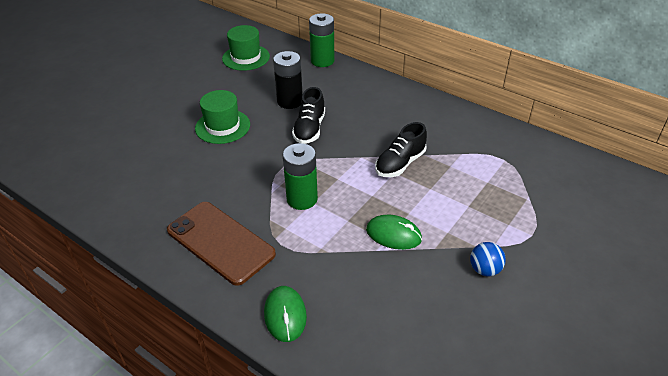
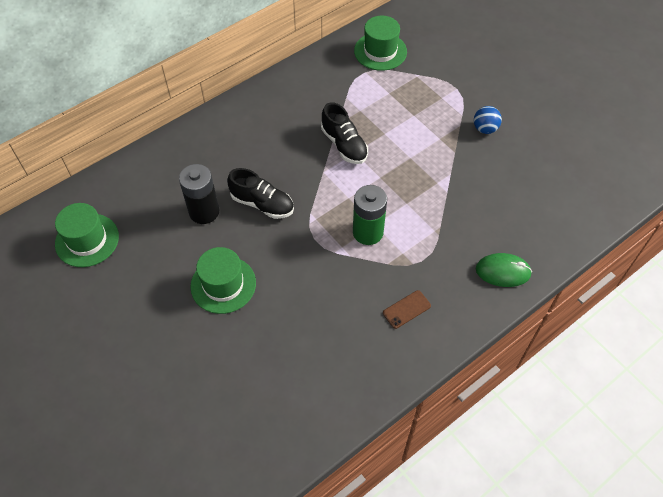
camera: 75 degrees left, 15 degrees up
(220, 242) = (406, 309): brown phone -> brown phone, size x0.42
(322, 61) = (137, 164): green battery -> none
(393, 234) = (433, 175): green mouse -> none
(541, 165) = (380, 51): none -> green hat

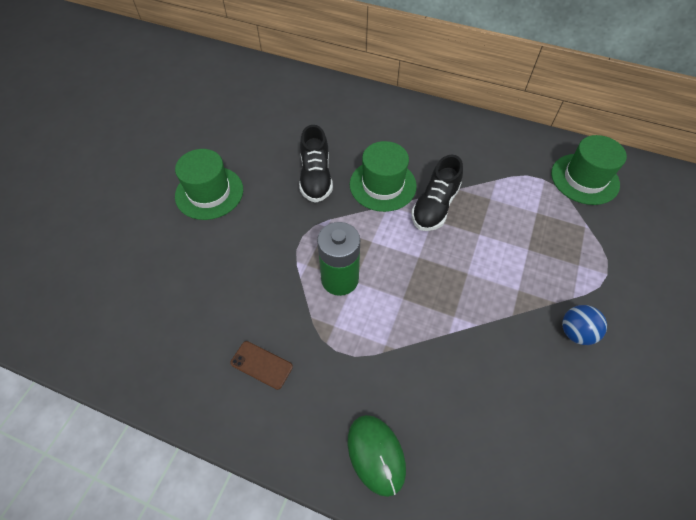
camera: 60 degrees right, 0 degrees up
(87, 240) = (206, 88): green hat -> green hat (382, 185)
(204, 212) = (279, 142): black battery -> none

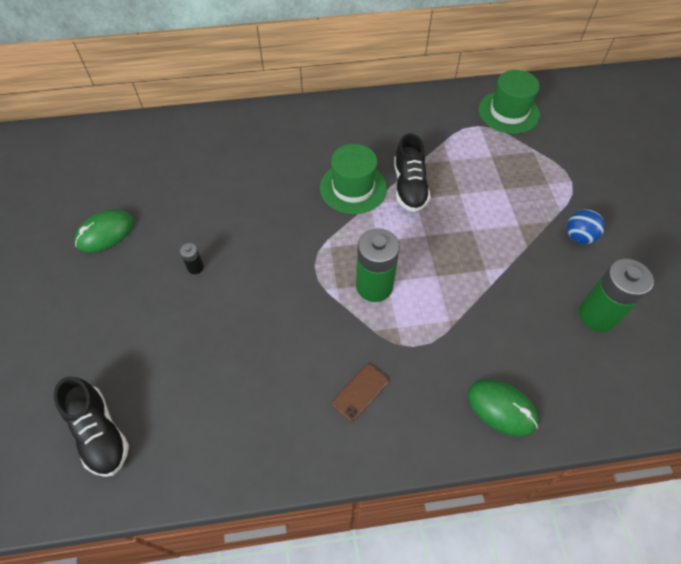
camera: 30 degrees left, 0 degrees up
(166, 136) = (105, 233): none -> green mouse
(209, 193) = (195, 267): green hat -> black battery
(261, 365) = (360, 392): brown phone -> brown phone turned 45 degrees counterclockwise
(315, 177) = (288, 207): black shoe -> black shoe (100, 433)
(540, 421) = (597, 315): none -> green battery

